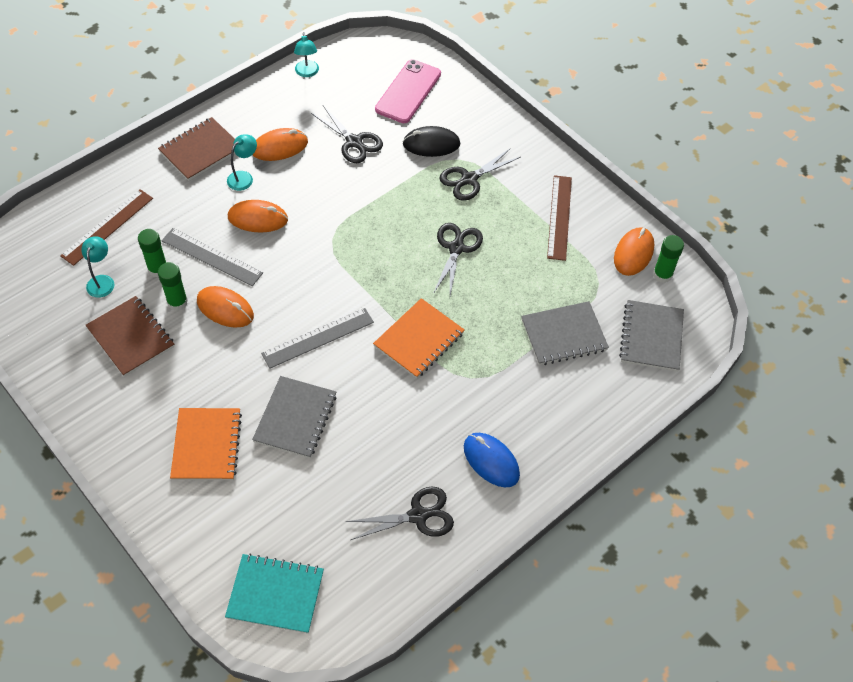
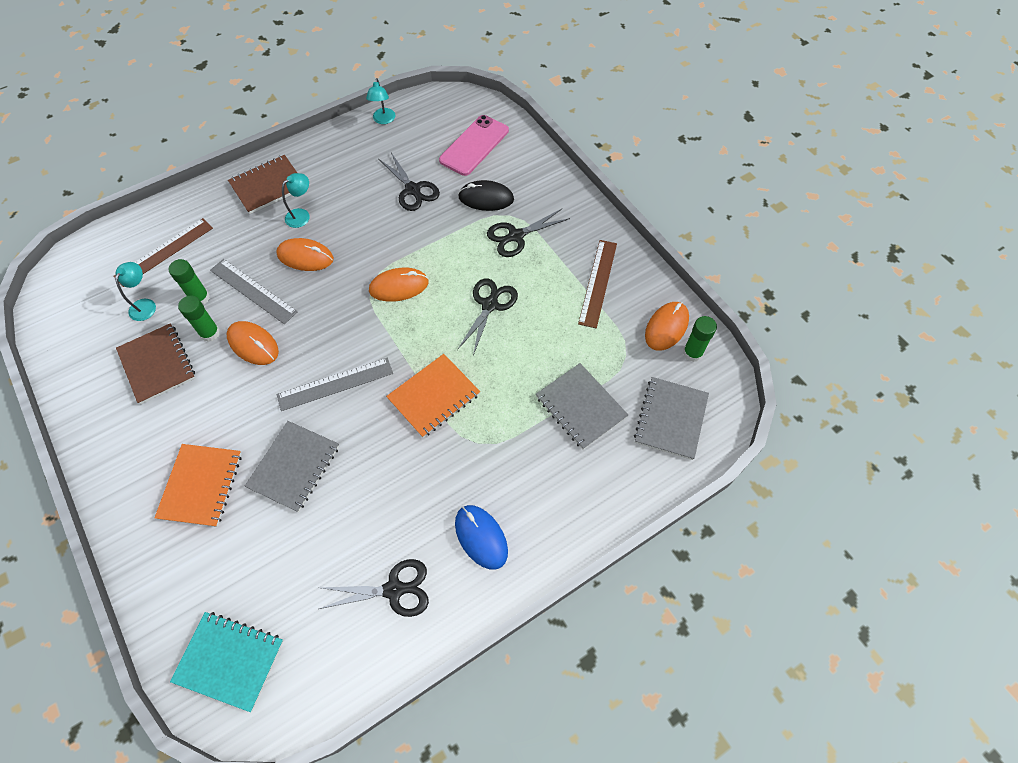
camera: 10 degrees right, 5 degrees up
(279, 147) = (342, 189): orange mouse -> orange mouse (399, 286)
(564, 335) = (580, 407): grey notebook -> grey notebook turned 60 degrees clockwise

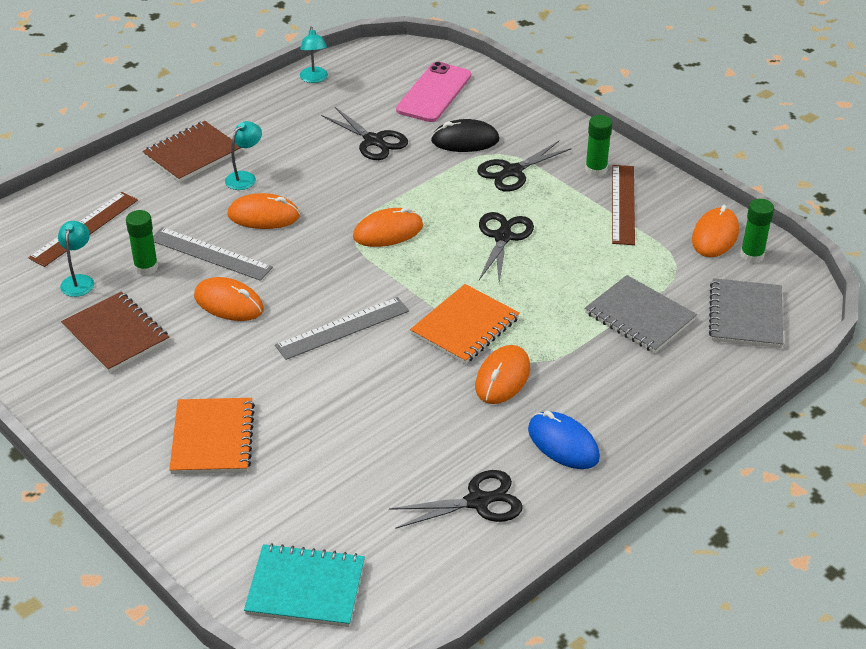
camera: 10 degrees left, 20 degrees down
(210, 333) = (171, 298): green glue stick -> green glue stick (596, 169)
(294, 467) = (320, 408): grey notebook -> none
(450, 457) = (502, 378): none -> orange mouse

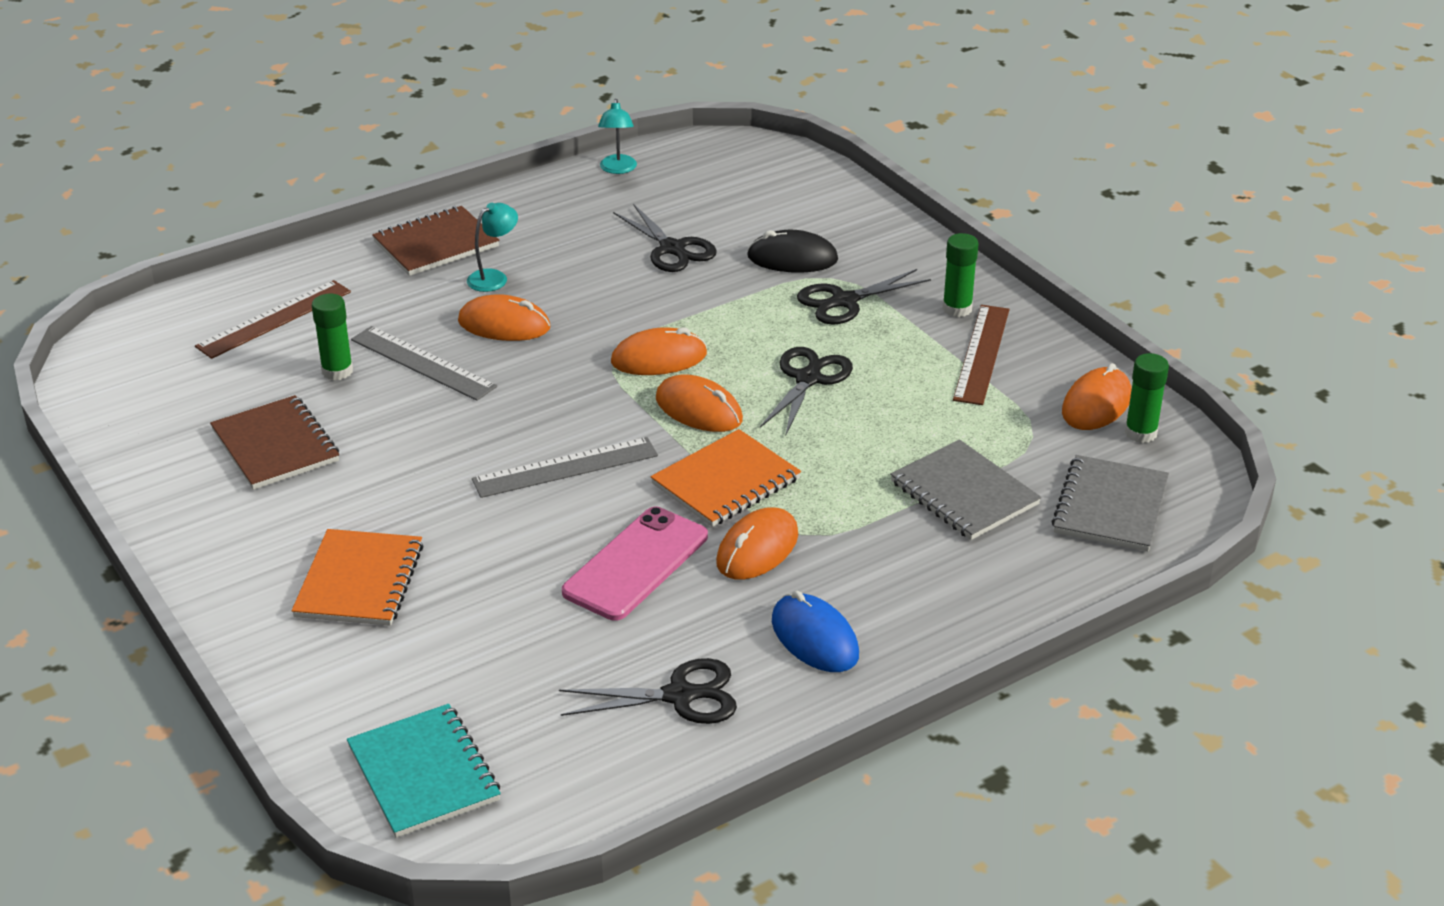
camera: 10 degrees right, 5 degrees down
(79, 281) = (249, 379): turquoise lamp -> none
(229, 303) = (428, 423): orange mouse -> orange mouse (699, 409)
(305, 588) = (423, 774): turquoise notebook -> turquoise notebook turned 45 degrees clockwise
(434, 93) = (768, 198): pink phone -> pink phone (636, 564)

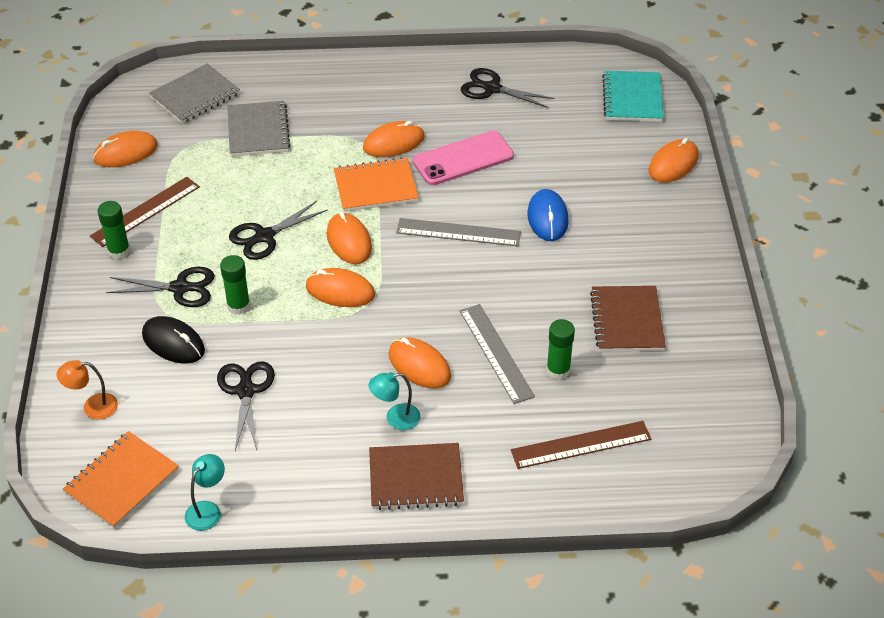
camera: 150 degrees left, 10 degrees up
(298, 678) = (673, 164): none -> orange mouse
(359, 581) = (617, 206): orange notebook -> orange notebook (122, 481)
(809, 193) = (93, 407): none -> orange lamp
(814, 638) = (407, 90): blue mouse -> blue mouse (547, 218)
(1140, 433) = (126, 127): green glue stick -> green glue stick (238, 306)

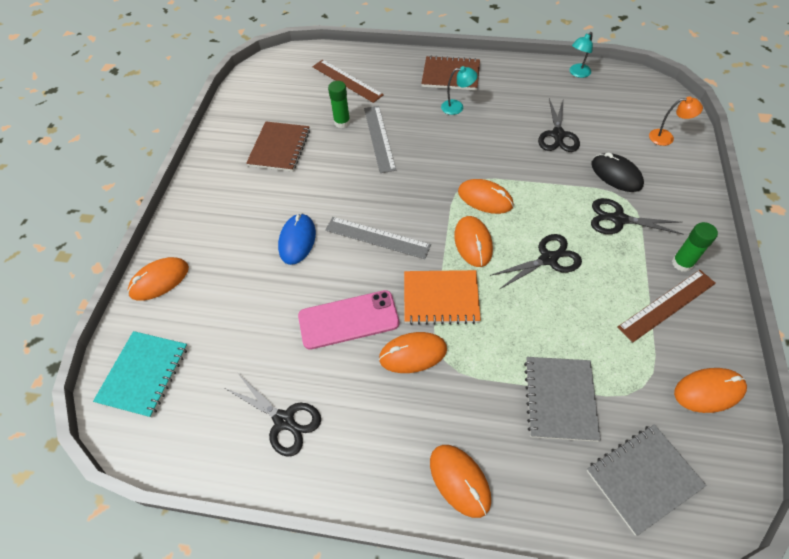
camera: 165 degrees left, 10 degrees up
(122, 481) = (634, 93): orange notebook -> none
(238, 306) = (567, 197): green glue stick -> none
(419, 366) = (434, 136): orange mouse -> orange mouse (459, 480)
(581, 444) = (347, 81): brown ruler -> brown ruler turned 45 degrees clockwise

